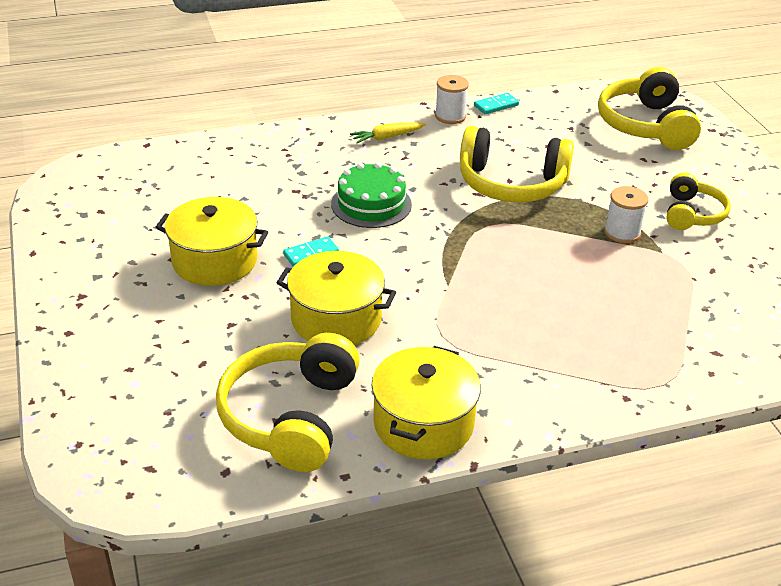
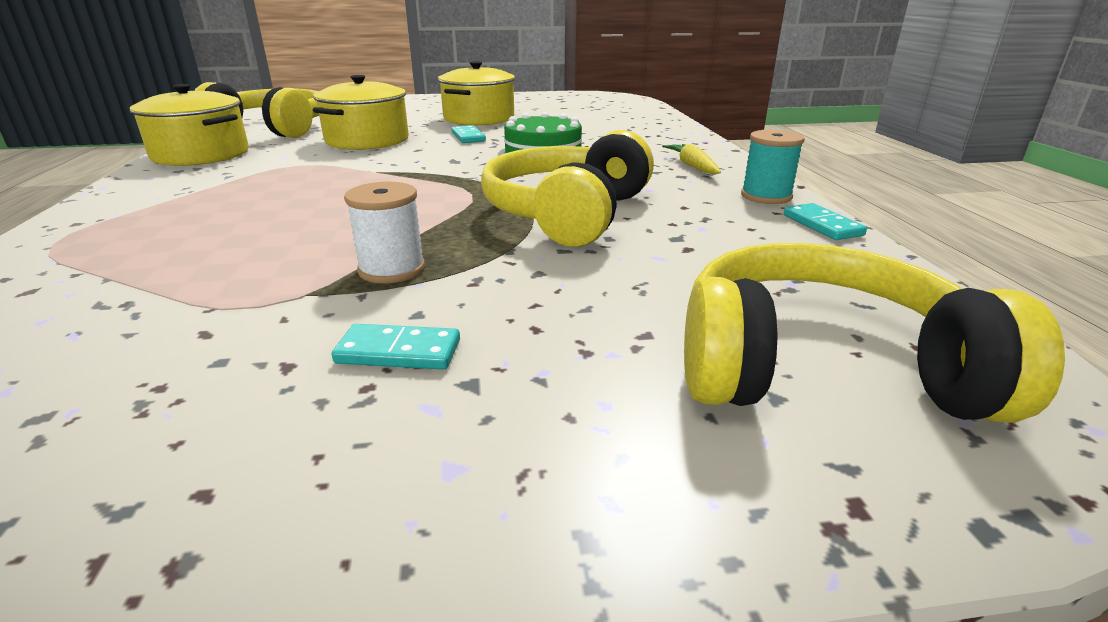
camera: 100 degrees right, 10 degrees down
(450, 116) = (766, 196): white spool -> turquoise spool
(692, 214) = (399, 351): yellow headphones -> turquoise domino

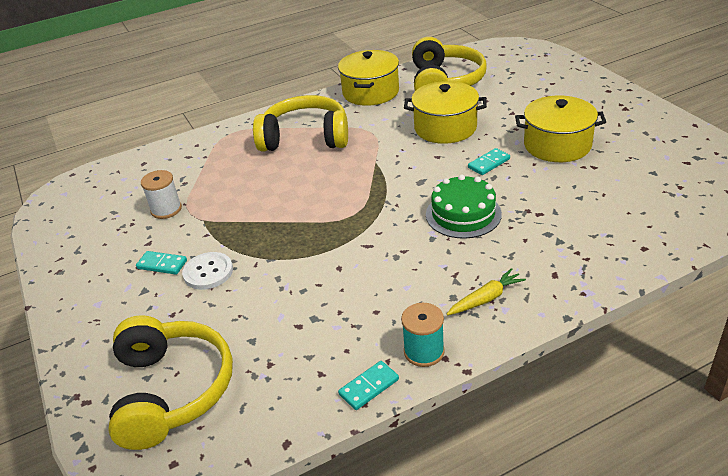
camera: 75 degrees right, 10 degrees up
(392, 269) = (234, 231): white spool -> white spool (166, 209)
(399, 351) = (162, 264): turquoise domino -> turquoise domino turned 60 degrees counterclockwise
(486, 302) = (208, 272): none -> white button
(568, 213) = (336, 263): yellow headphones -> yellow headphones (305, 138)

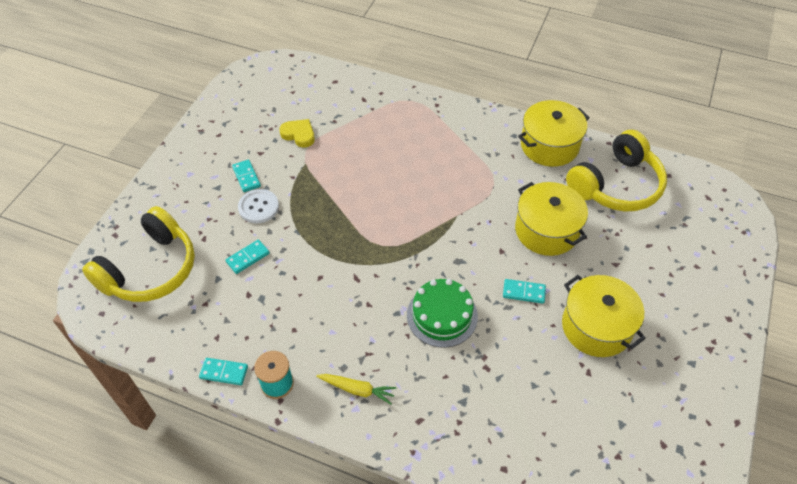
camera: 45 degrees right, 15 degrees up
(166, 209) = (299, 135): white spool -> yellow heart
(256, 306) = (248, 258): none -> turquoise domino
(305, 138) = (448, 149): yellow headphones -> none

